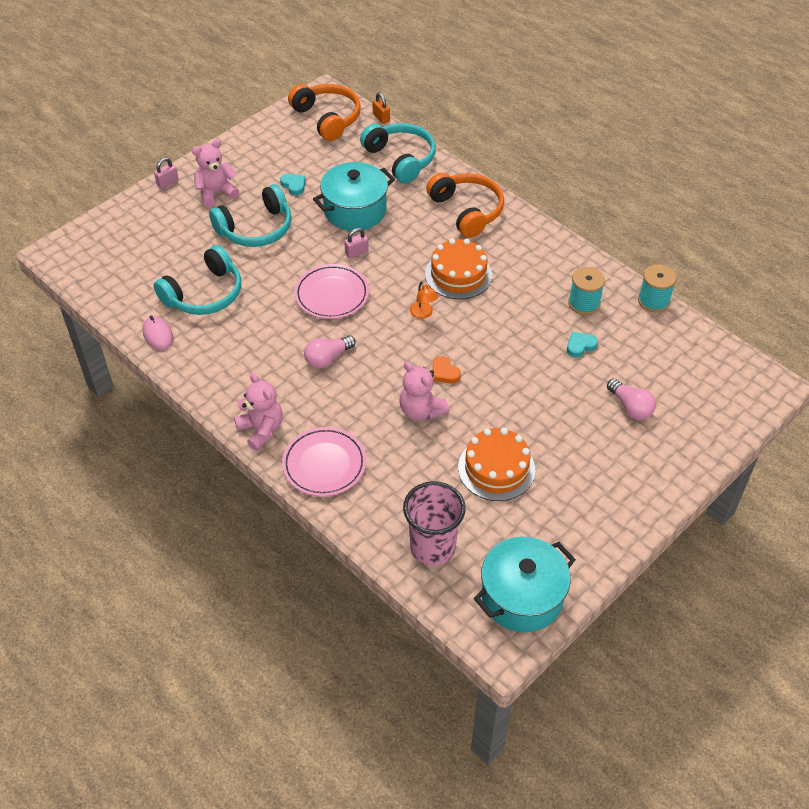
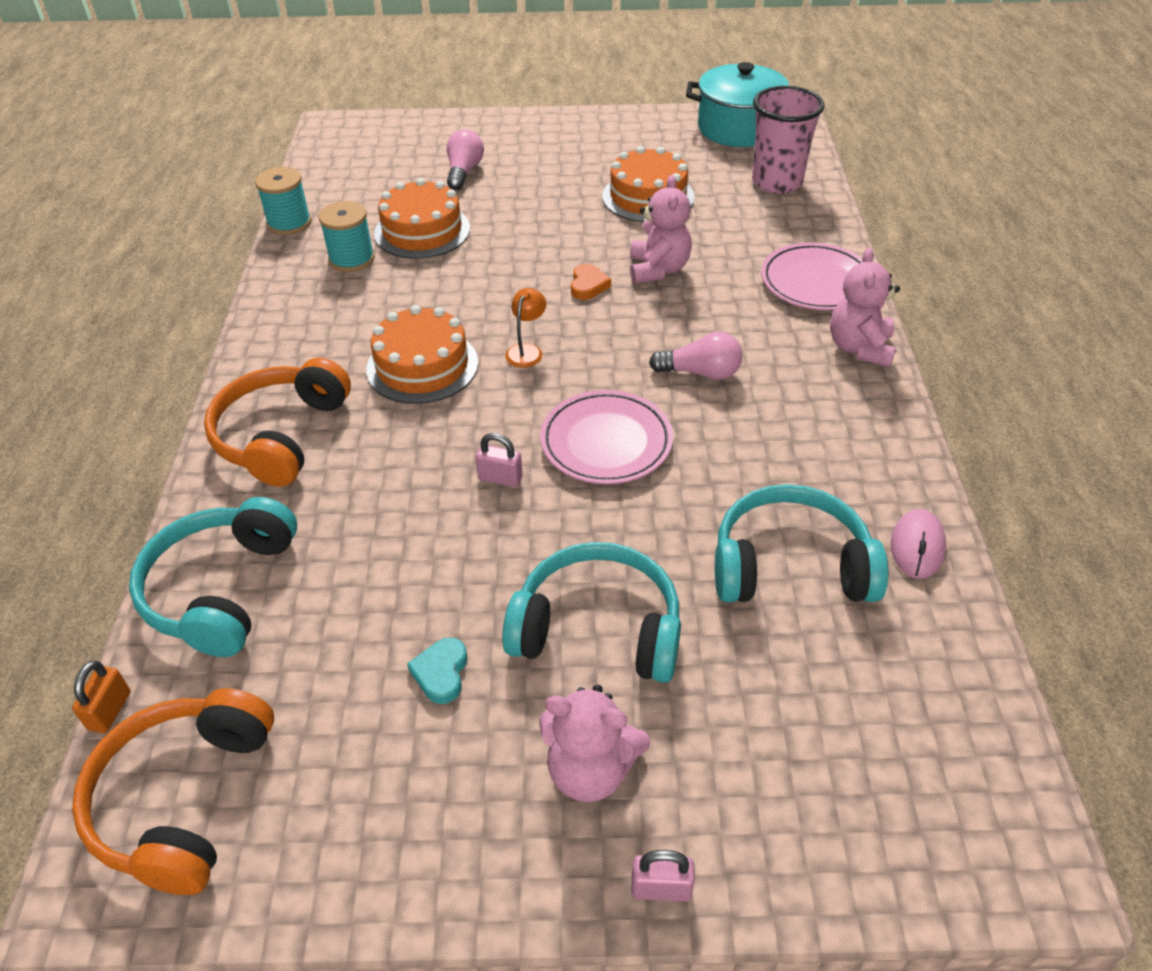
camera: 135 degrees left, 5 degrees down
(355, 210) = (414, 546): turquoise pot -> none
(580, 346) = (422, 231): turquoise heart -> orange cake

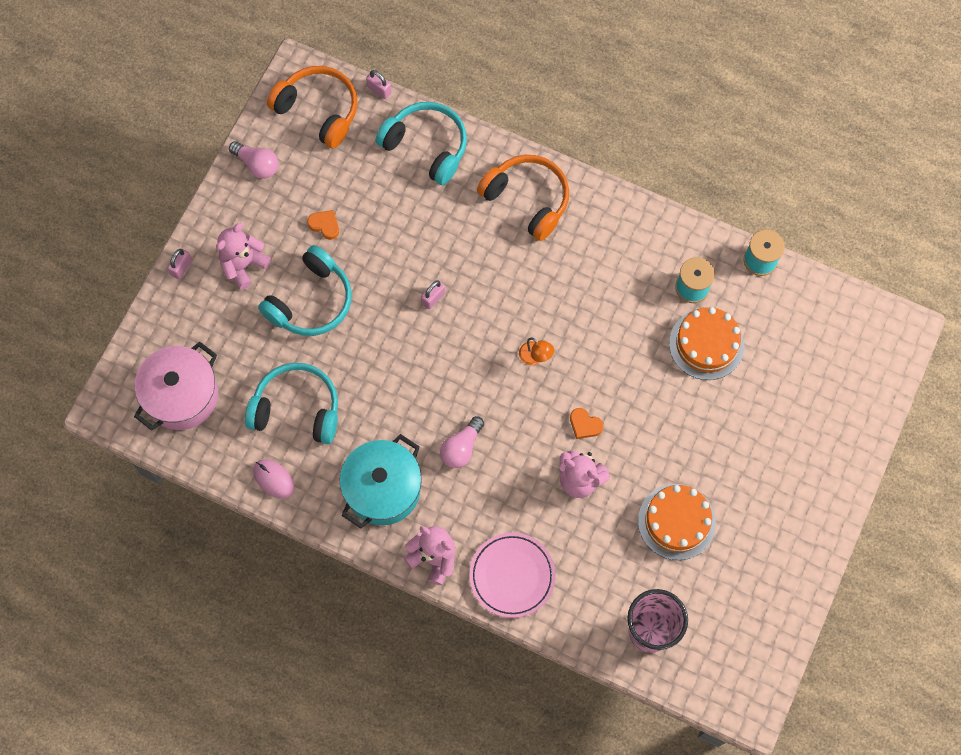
camera: 115 degrees right, 25 degrees up
(110, 710) = (379, 90): orange padlock -> pink padlock
(422, 366) = (551, 292): orange cake -> none
(441, 673) = (325, 225): turquoise heart -> orange heart
(464, 172) = (778, 404): pink light bulb -> pink light bulb (257, 164)
(606, 442) = (431, 364): pink plate -> none
(738, 128) = (748, 653): turquoise pot -> turquoise pot (383, 489)
(790, 566) = (297, 409): turquoise headphones -> turquoise headphones turned 105 degrees counterclockwise
(902, 745) = (182, 395): none -> pink pot

